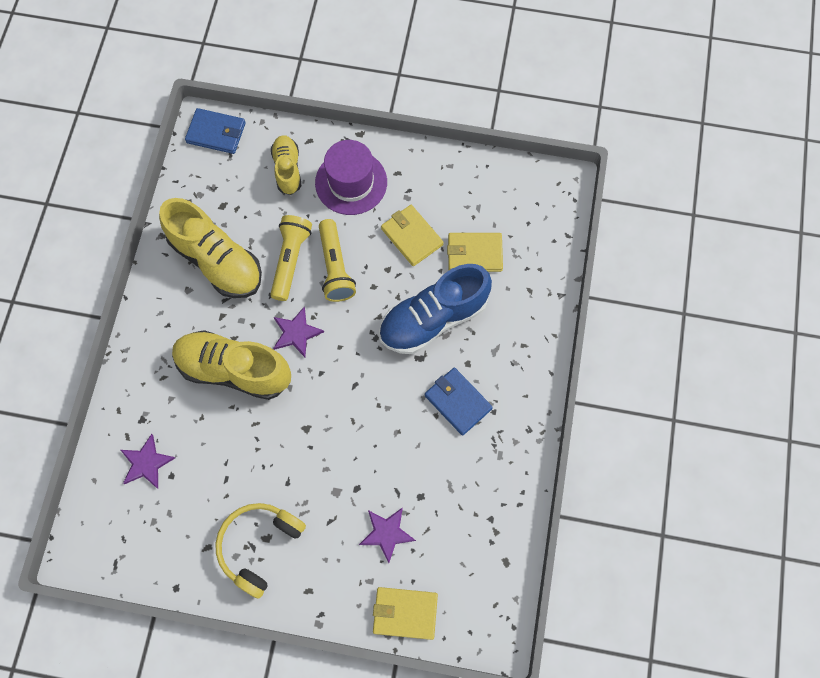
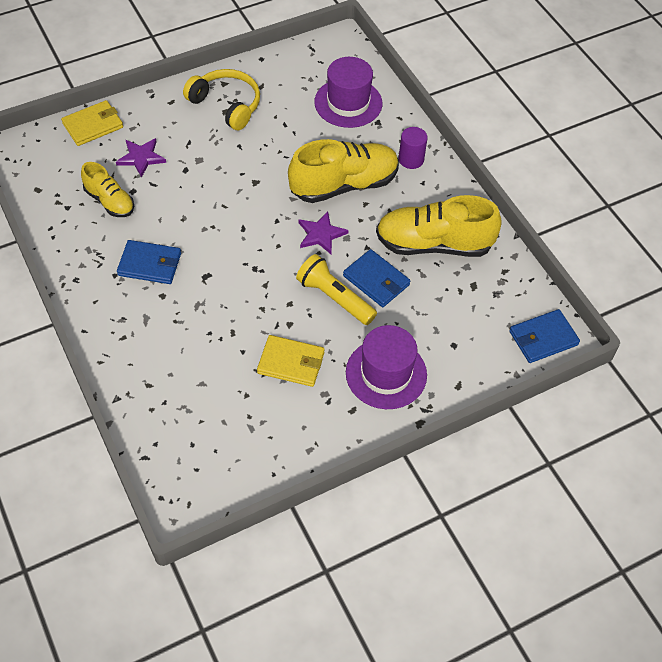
camera: 140 degrees right, 15 degrees down
(146, 463) = (348, 103): purple star -> purple hat
(154, 356) = (411, 159): none -> purple cylinder
(259, 546) = (226, 105): yellow headphones -> yellow headphones turned 45 degrees counterclockwise
(287, 169) = (451, 348): yellow shoe -> yellow shoe (109, 201)
(290, 260) = (376, 280): yellow flashlight -> blue wallet
(433, 319) = (218, 310): blue shoe -> none
(474, 253) = (222, 384): yellow wallet -> none

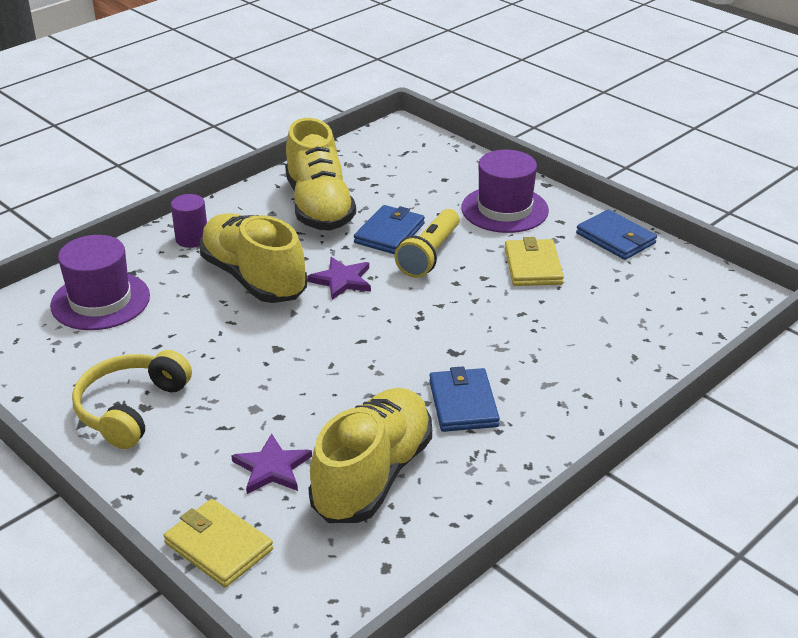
camera: 105 degrees left, 20 degrees down
(109, 201) = (373, 475): yellow shoe -> yellow shoe, size x1.76
(543, 338) = (406, 137): blue wallet -> blue wallet (615, 238)

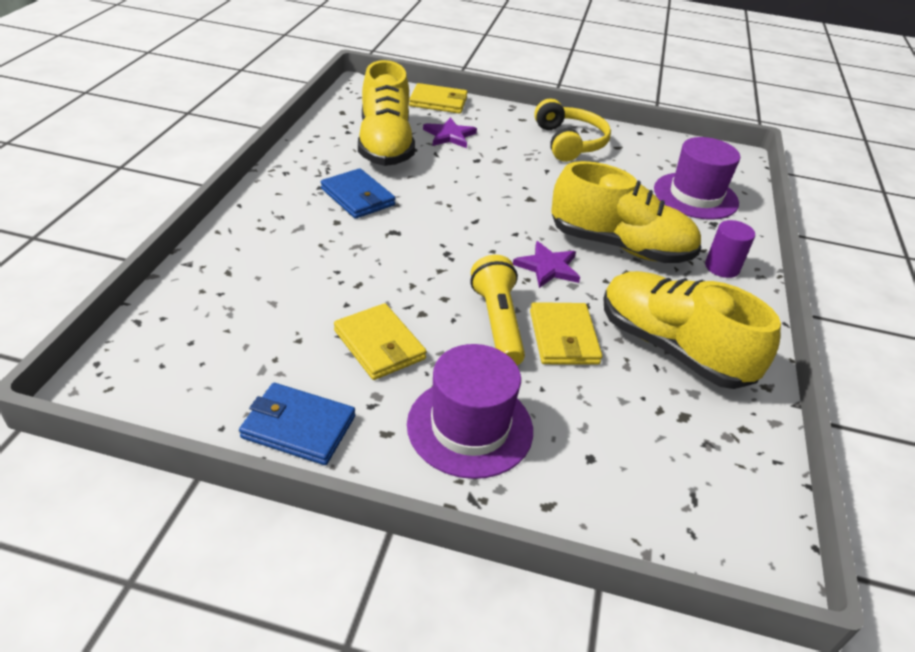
camera: 145 degrees right, 5 degrees up
(389, 233) = (563, 337): blue wallet -> yellow wallet

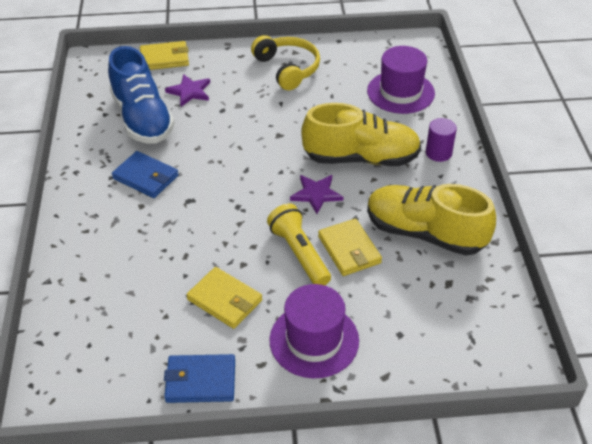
camera: 15 degrees left, 5 degrees up
(385, 145) = (142, 118): yellow shoe -> blue shoe

